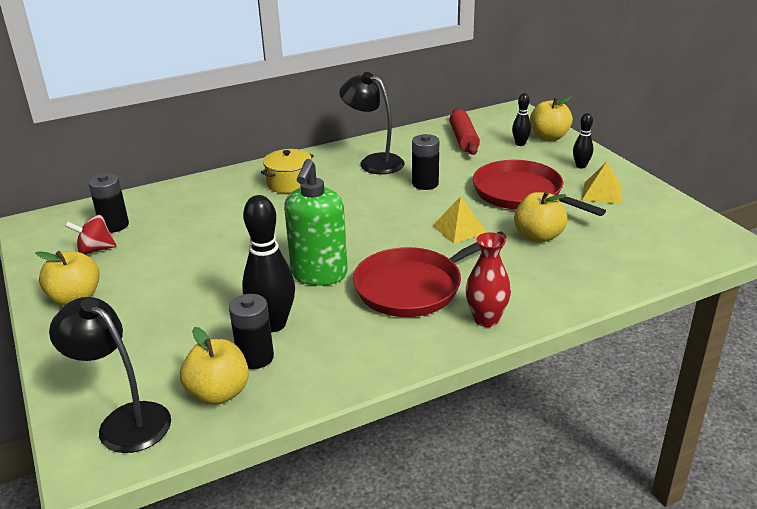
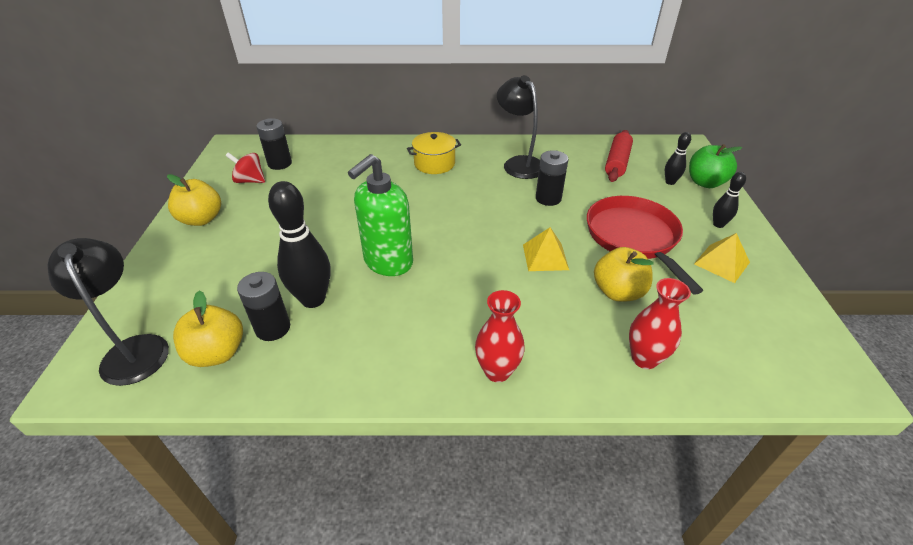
camera: 25 degrees right, 10 degrees up
(413, 287) = (456, 306): red pan -> none
(549, 137) = (705, 183): yellow apple -> green apple
(591, 274) = (644, 358): none -> red vase

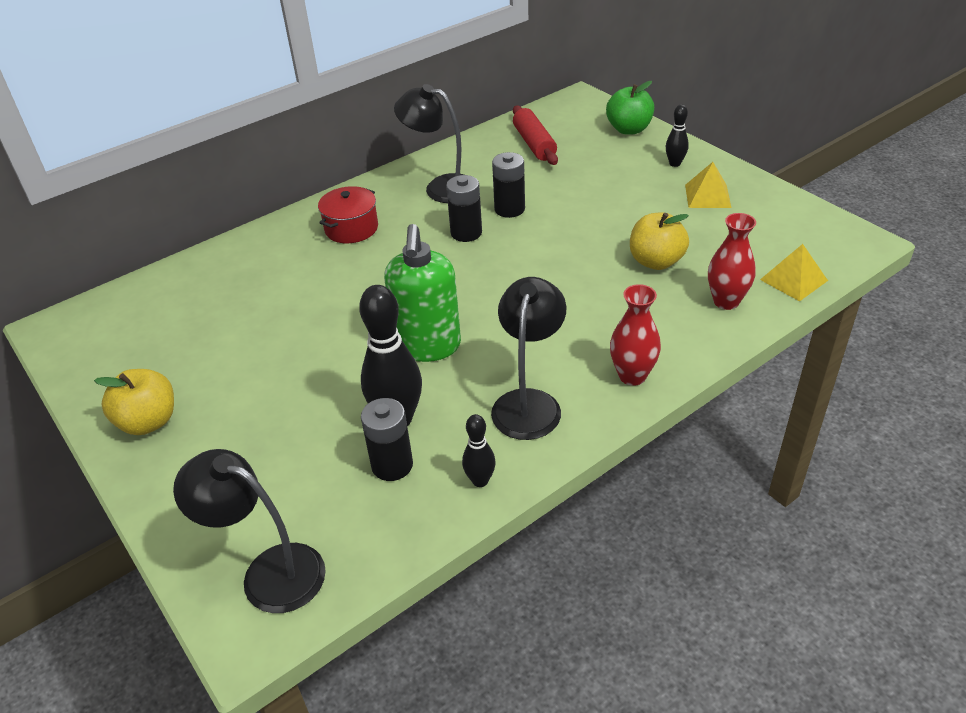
camera: 35 degrees left, 0 degrees up
(217, 353) = (366, 518): yellow apple -> none
(250, 181) = (147, 352): red spinning top -> none
(280, 163) = (158, 315): black battery -> black battery (466, 233)
(402, 342) = (529, 403): none -> black lamp
(434, 164) = (351, 228): yellow pot -> red pot
(545, 257) = (567, 264): yellow pyramid -> yellow pyramid (793, 280)
(633, 237) = (621, 208): red pan -> none
(670, 182) = (599, 142): black bowling pin -> black bowling pin (480, 481)

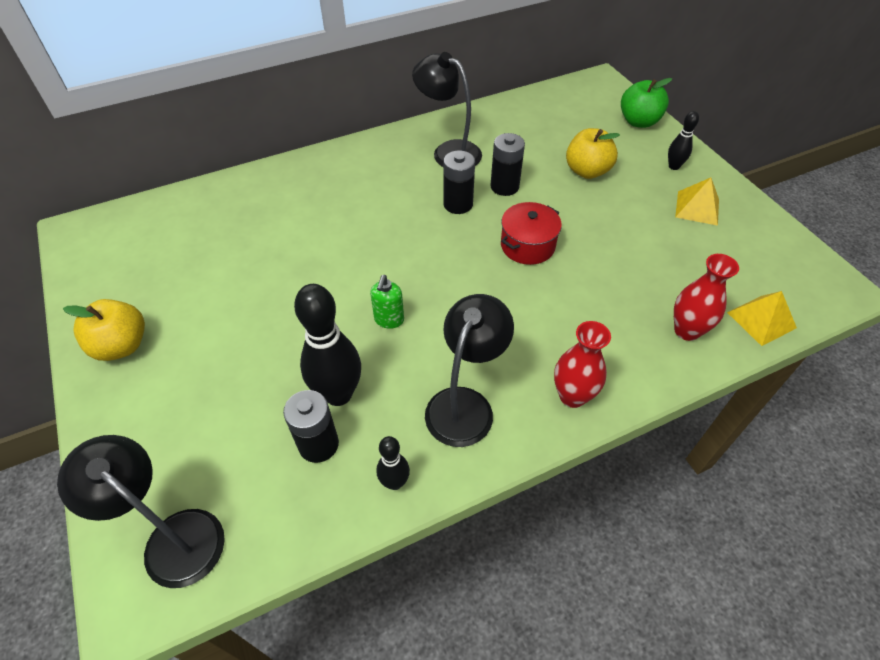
camera: 10 degrees right, 10 degrees up
(351, 228) = (357, 179): red pot -> red pot (527, 245)
(428, 346) = (389, 320): green soap dispenser -> green soap dispenser, size x0.49
(534, 144) = (546, 121): red rolling pin -> none
(656, 261) = (628, 271): yellow apple -> yellow apple (587, 171)

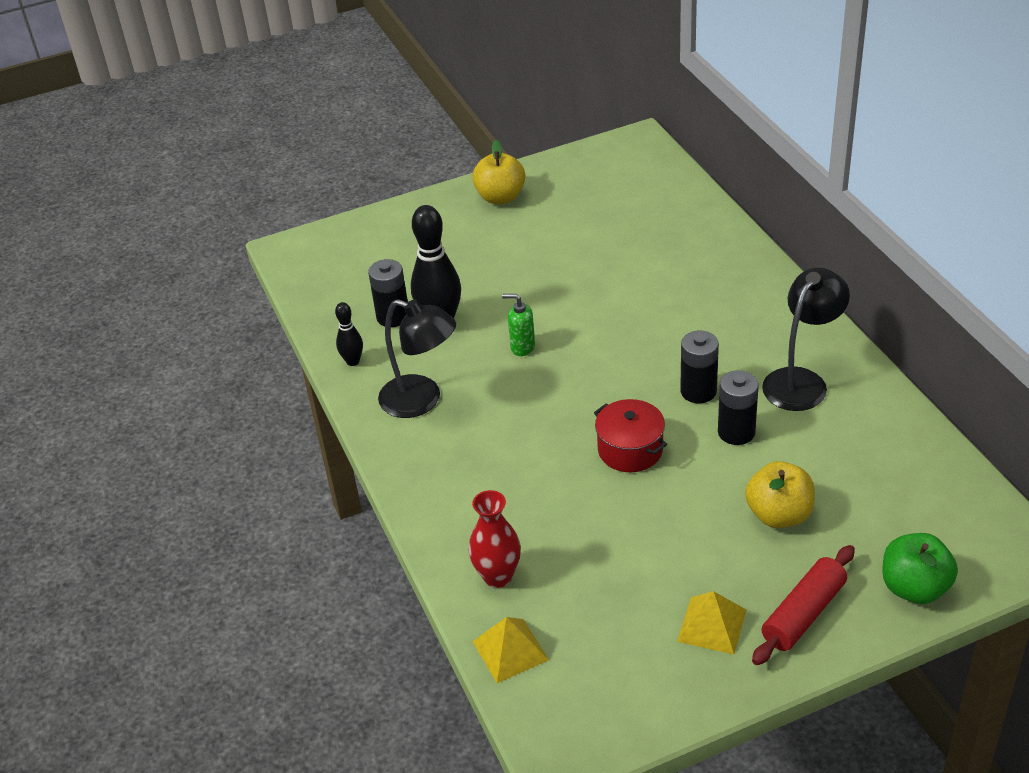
camera: 95 degrees right, 10 degrees down
(173, 537) = (330, 257): black lamp -> none
(572, 396) = (422, 474): red vase -> none
(674, 166) = (803, 614): black bowling pin -> red rolling pin

